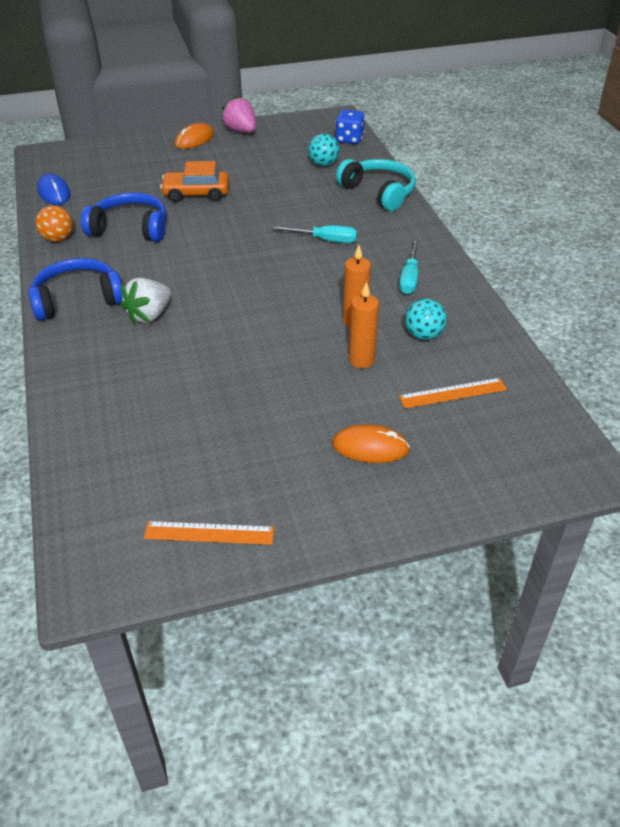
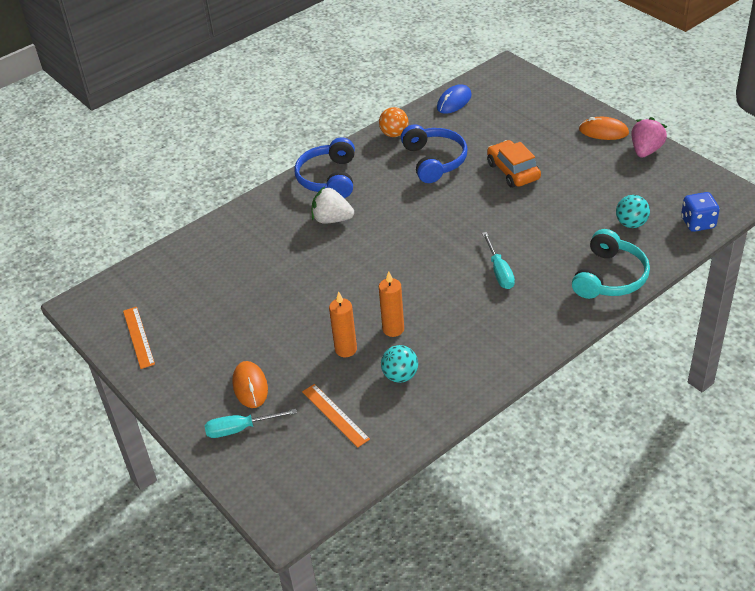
camera: 70 degrees right, 0 degrees up
(77, 299) = (328, 178): blue headphones -> blue headphones turned 135 degrees counterclockwise
(409, 278) = (478, 342): turquoise screwdriver -> turquoise screwdriver (240, 429)

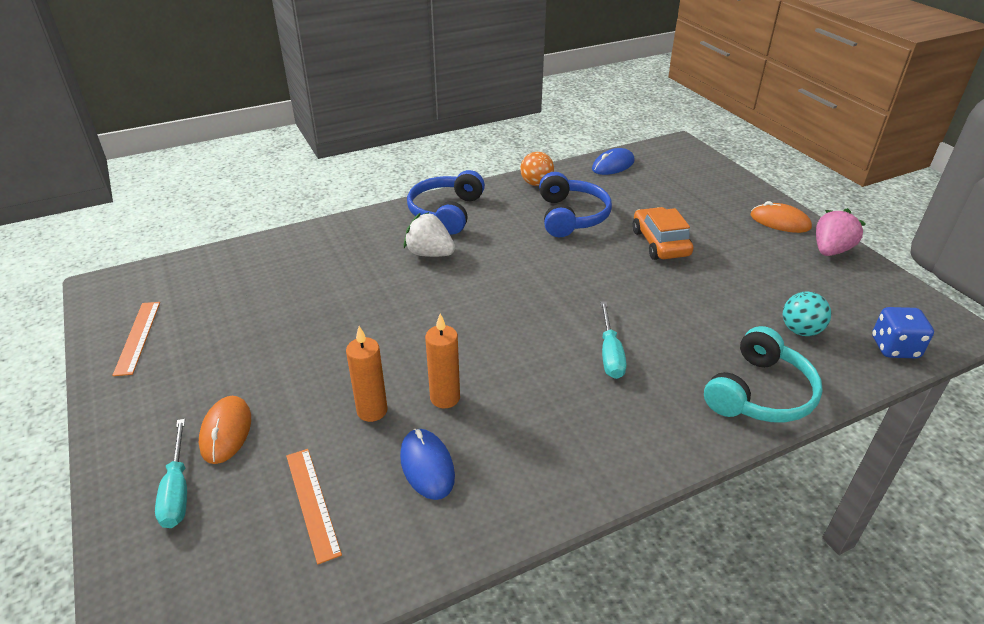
camera: 10 degrees right, 5 degrees down
(240, 429) = (177, 490): turquoise screwdriver -> turquoise screwdriver turned 105 degrees counterclockwise
(400, 376) = (427, 466): turquoise ball -> blue mouse

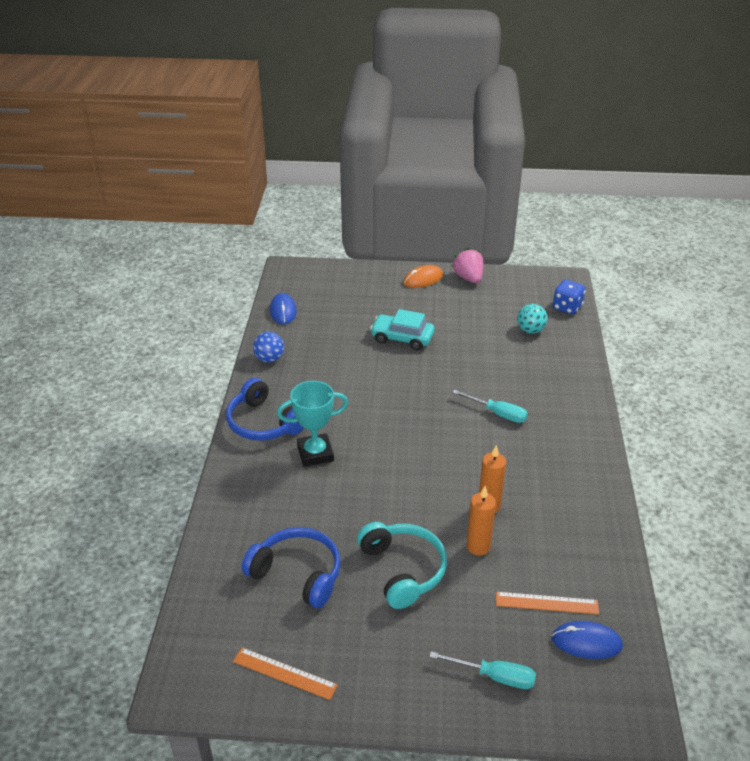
camera: 60 degrees left, 0 degrees up
(226, 431) = (449, 635): orange mouse -> none
(427, 466) = (546, 536): blue mouse -> blue mouse (586, 642)
(430, 253) = (315, 453): white strawberry -> turquoise trophy
(536, 183) = (269, 359): orange ball -> blue ball
(571, 216) = (332, 362): blue headphones -> blue headphones (297, 574)
(660, 243) = (402, 338): orange car -> turquoise car
(760, 393) = (570, 373): turquoise headphones -> turquoise headphones (403, 570)

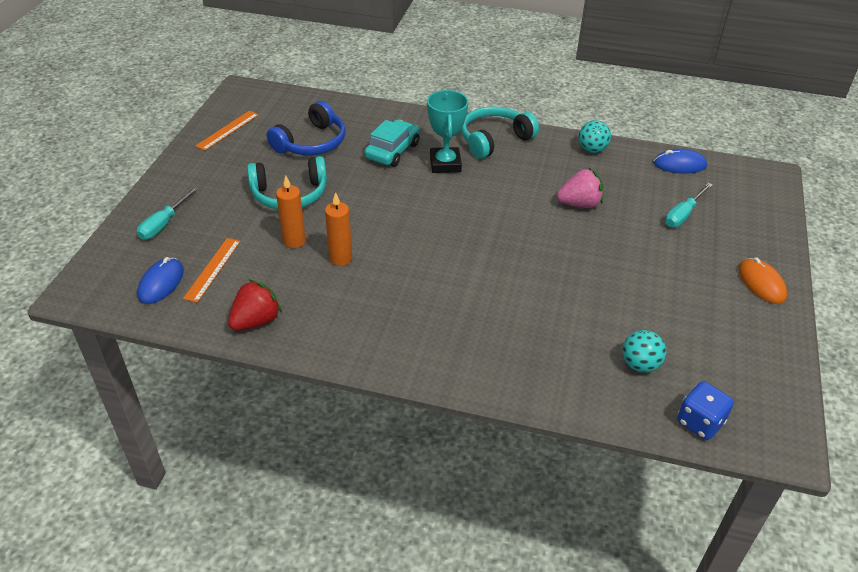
camera: 100 degrees right, 5 degrees up
(263, 423) = (494, 140): blue headphones -> turquoise headphones
(269, 359) = (592, 149): blue ball -> turquoise ball
(402, 338) = (625, 244): turquoise car -> turquoise car (392, 151)
(468, 278) = (770, 329): pink strawberry -> pink strawberry (579, 204)
(497, 413) = (474, 294): turquoise screwdriver -> turquoise screwdriver (683, 214)
(597, 547) = (256, 321): none -> red strawberry

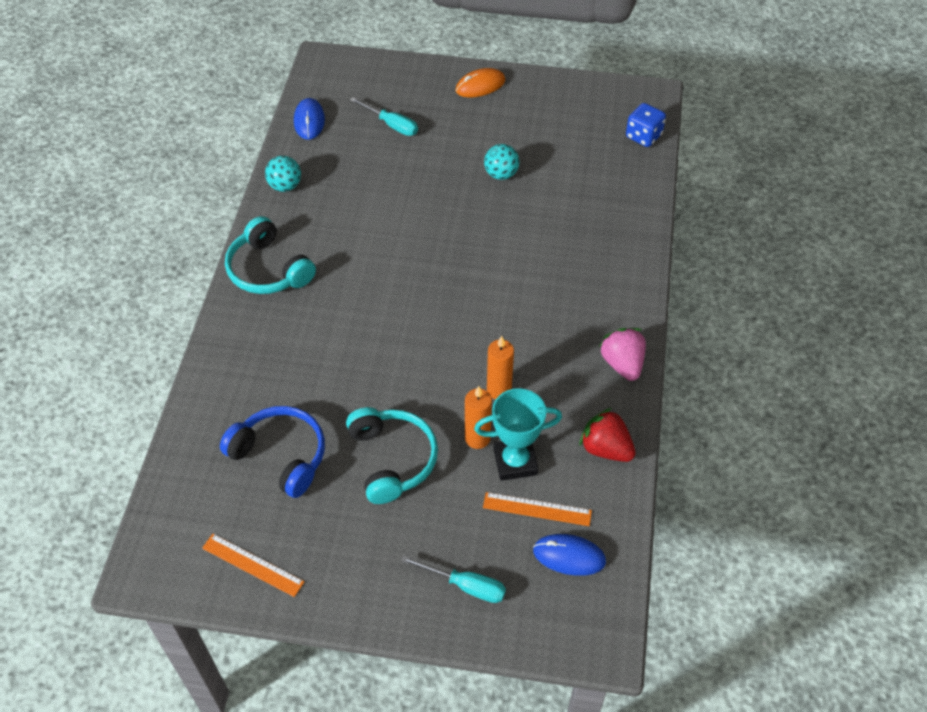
camera: 95 degrees left, 10 degrees up
(392, 151) = (295, 366): turquoise car -> none
(445, 164) = (320, 312): turquoise trophy -> turquoise trophy (515, 462)
(579, 204) = (383, 198): pink strawberry -> pink strawberry (622, 364)
(640, 365) = (593, 166): turquoise ball -> turquoise ball (501, 174)

